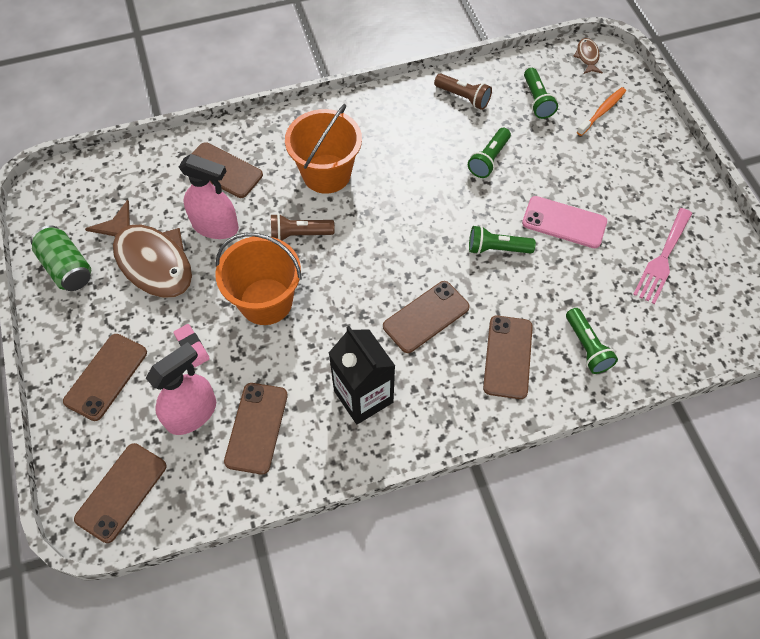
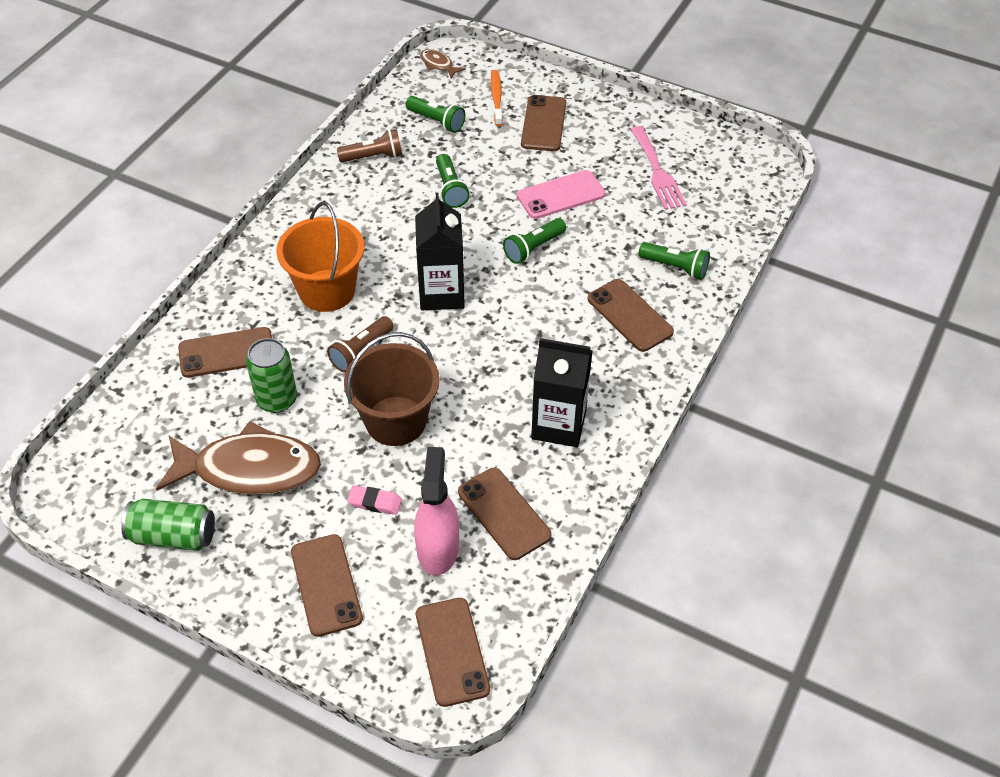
camera: 45 degrees left, 10 degrees down
(215, 226) = (277, 400): pink spray bottle -> green can
(266, 301) = (395, 421): orange bucket -> brown bucket
(396, 233) = (441, 293): none -> black carton
(426, 317) = (538, 334): brown phone -> brown phone (543, 124)

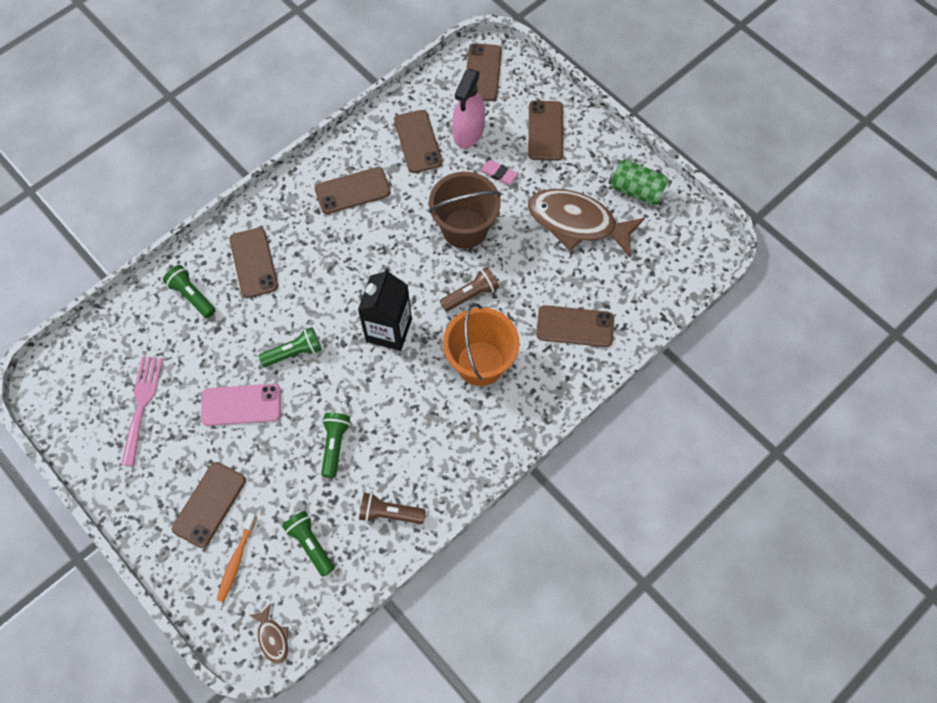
camera: 160 degrees left, 15 degrees up
(277, 400) = (545, 272): green can -> none
(559, 425) = (352, 191): black carton -> brown phone

